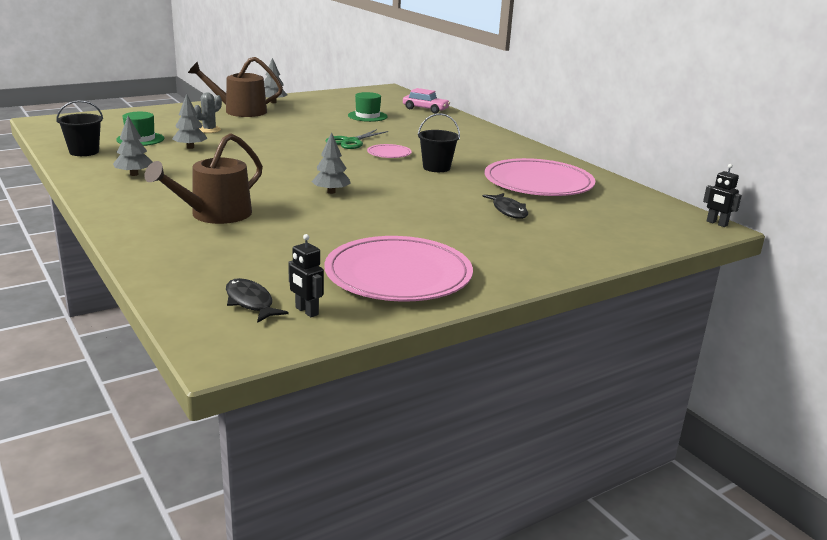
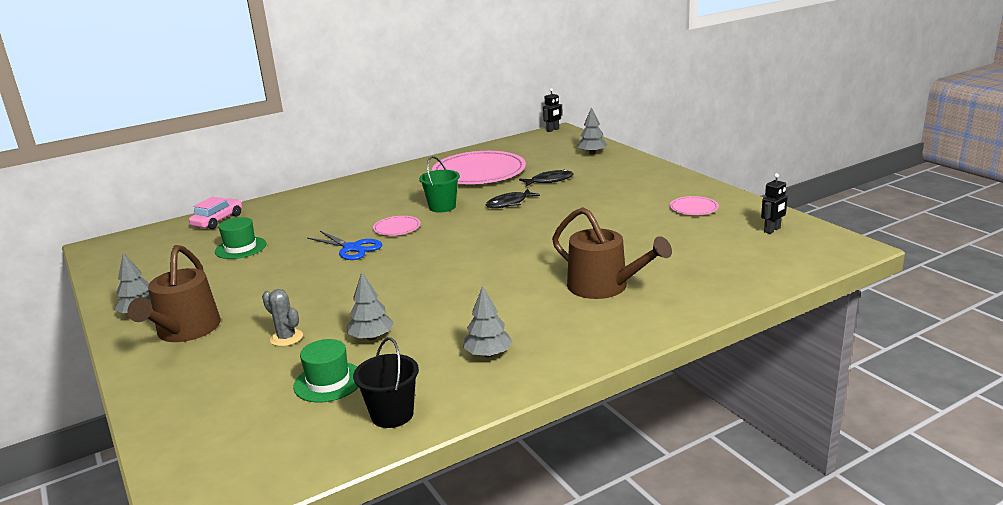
camera: 85 degrees left, 0 degrees up
(250, 302) = (773, 248): black fish -> black fish (509, 203)
(331, 192) = (523, 243): grey tree -> grey tree (592, 153)
(351, 142) = (352, 248): green scissors -> blue scissors
(398, 275) = (693, 208): pink plate -> pink plate, size x0.44
(436, 168) = (442, 207): black bucket -> green bucket

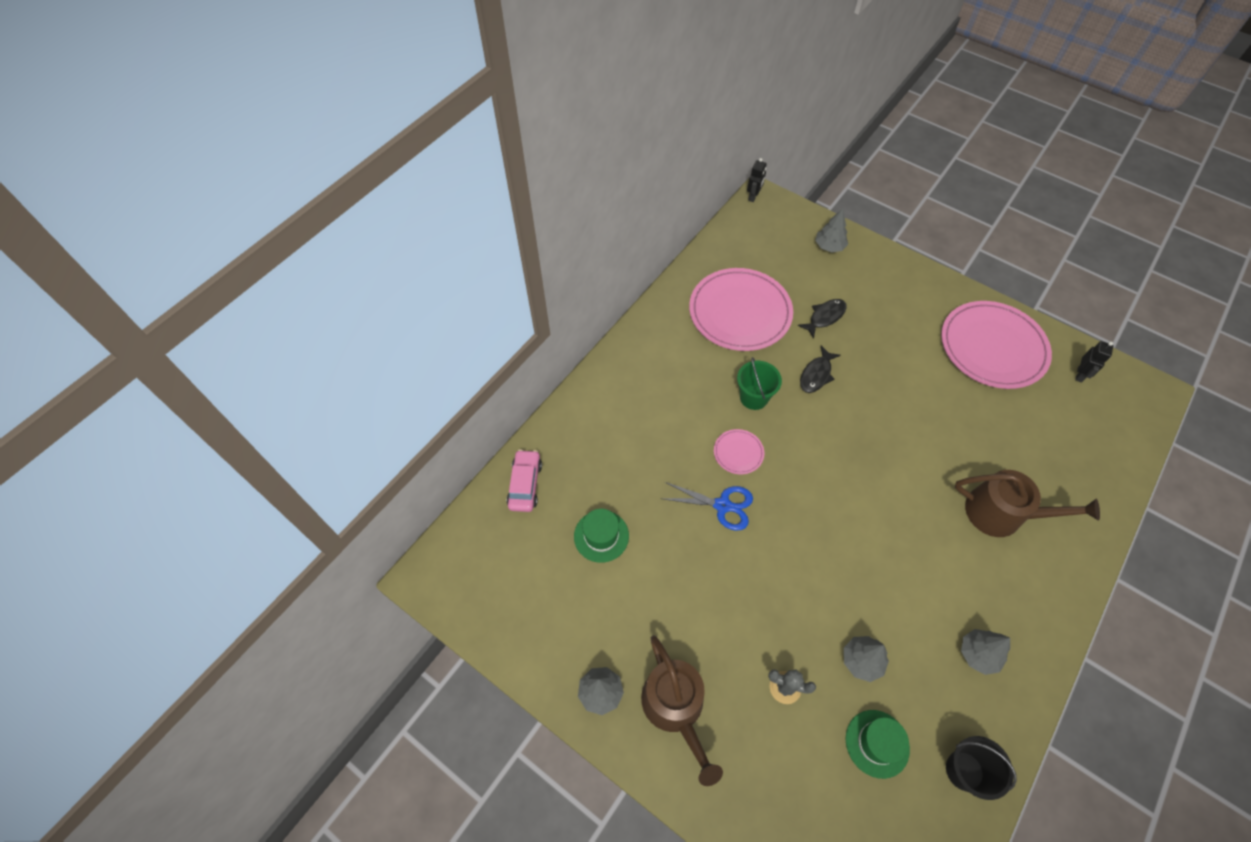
camera: 25 degrees left, 35 degrees up
(693, 208) = (992, 347): pink plate -> pink plate, size x2.28

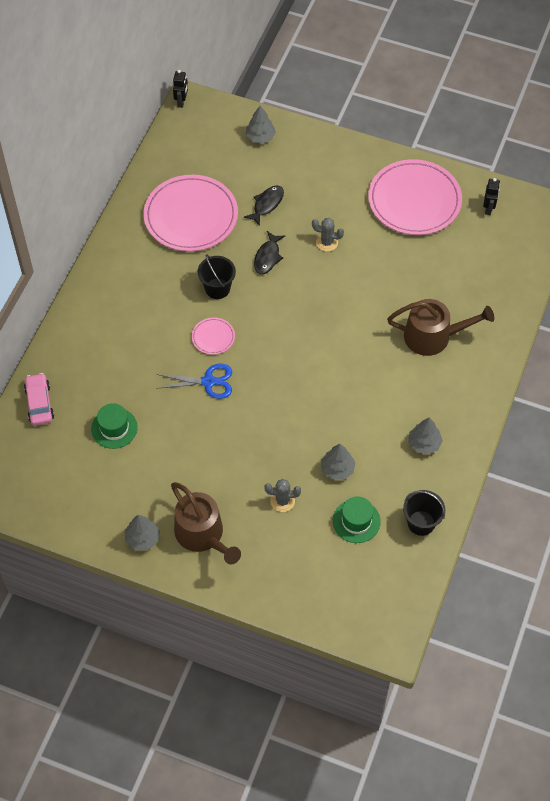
camera: 15 degrees left, 0 degrees up
(753, 397) = (217, 288): green bucket -> black bucket
(886, 373) = (327, 242): none -> grey cactus

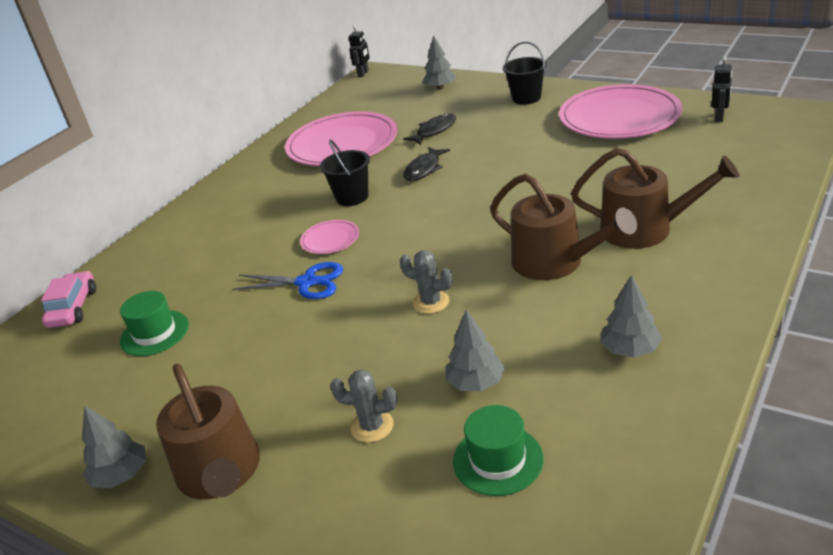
camera: 15 degrees right, 25 degrees down
(327, 242) = (502, 154): grey cactus -> grey cactus (431, 302)
(376, 367) = (555, 262): none -> brown watering can
(421, 523) = (623, 466): black bucket -> black bucket (526, 98)

